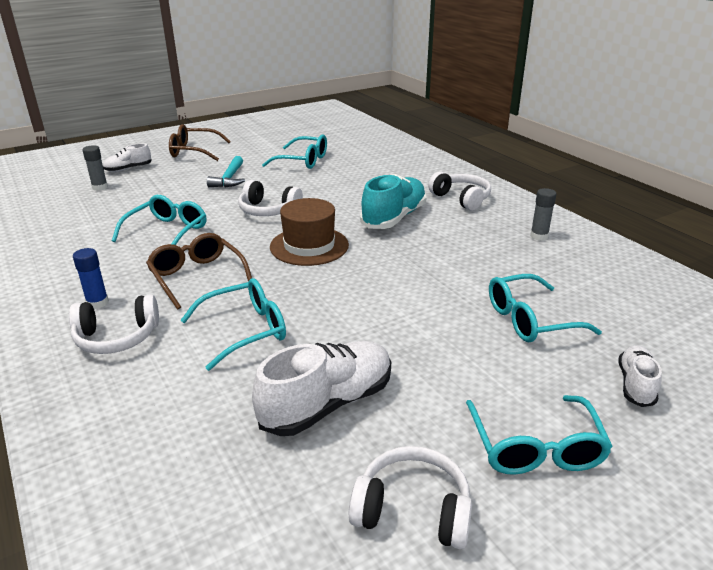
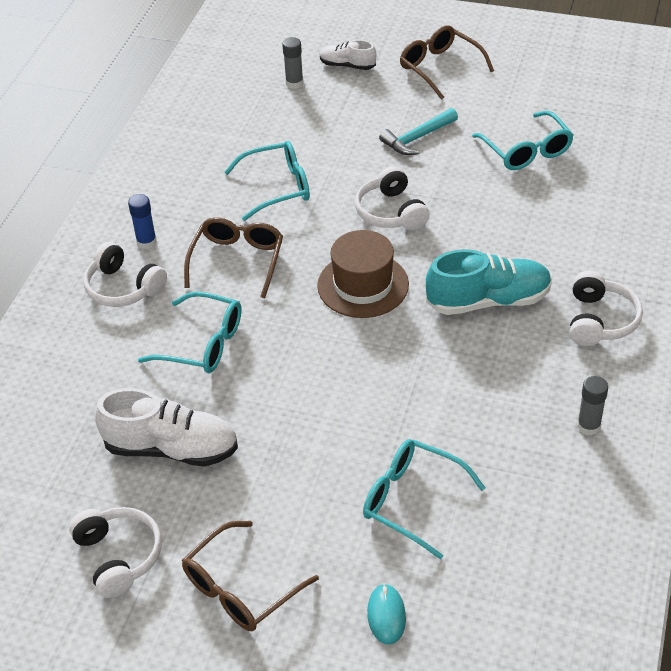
camera: 50 degrees right, 15 degrees up
(535, 448) = (240, 588): turquoise glasses -> brown glasses
(635, 385) = (386, 615): white shoe -> turquoise mouse

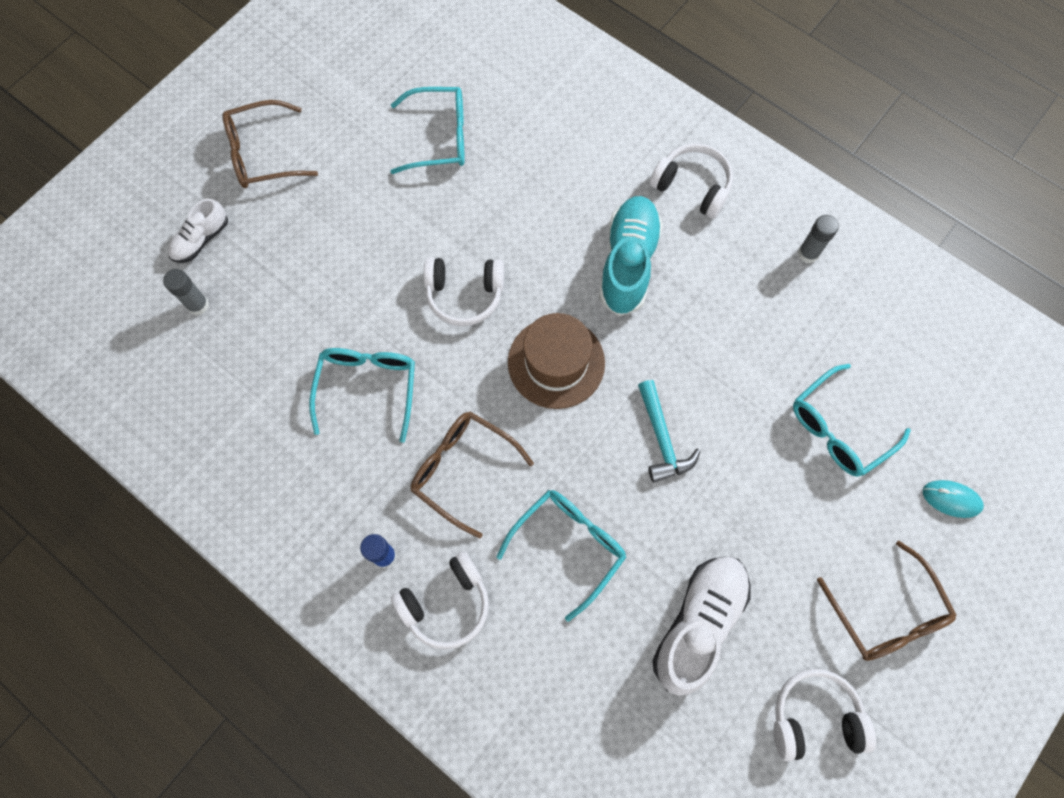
camera: 70 degrees left, 25 degrees up
(417, 138) = (365, 224): turquoise hammer -> turquoise hammer (662, 438)

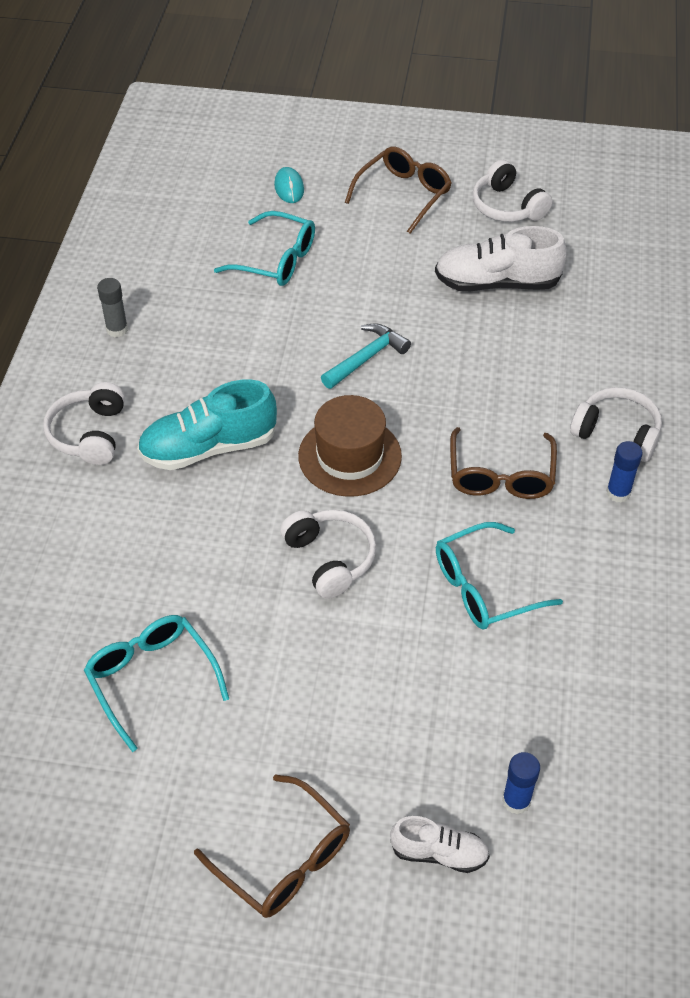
camera: 120 degrees left, 20 degrees down
(198, 305) = (516, 800): grey glue stick -> blue glue stick
(569, 546) = (504, 378): turquoise glasses -> none

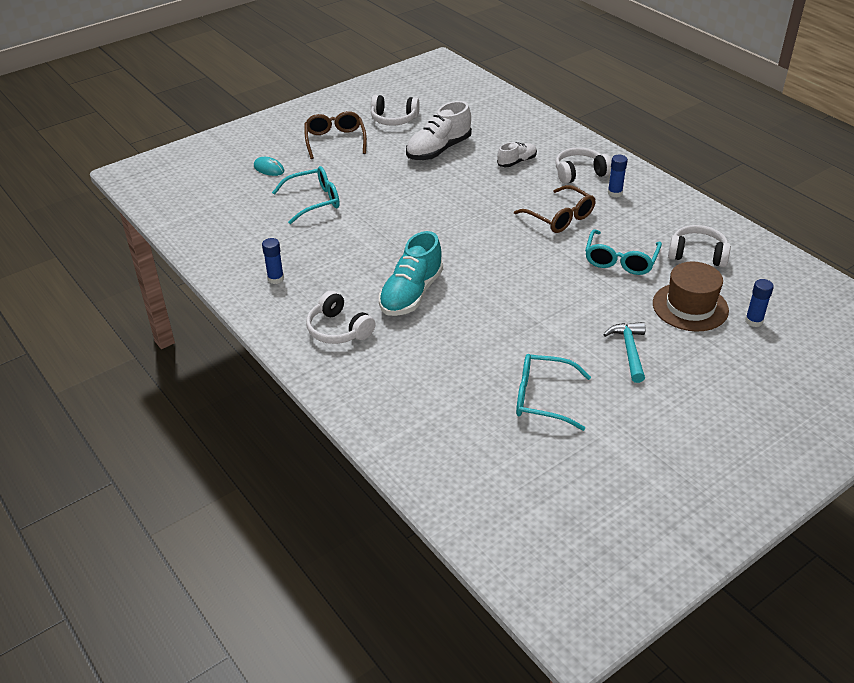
camera: 45 degrees left, 10 degrees down
(117, 329) = (275, 279): grey glue stick -> blue glue stick
(284, 859) = (710, 413): brown glasses -> none
(330, 558) = (541, 295): white headphones -> white headphones (697, 254)
(350, 456) = (484, 253): brown hat -> brown hat (690, 307)
(366, 358) = (427, 212): turquoise hammer -> turquoise hammer (629, 351)
(439, 853) = (758, 361): white shoe -> white shoe (517, 162)

